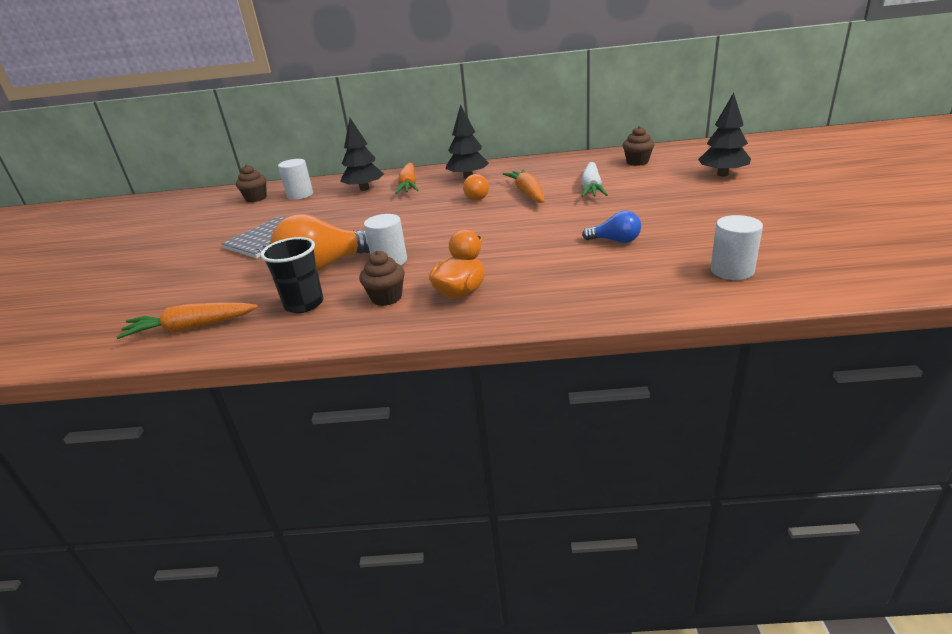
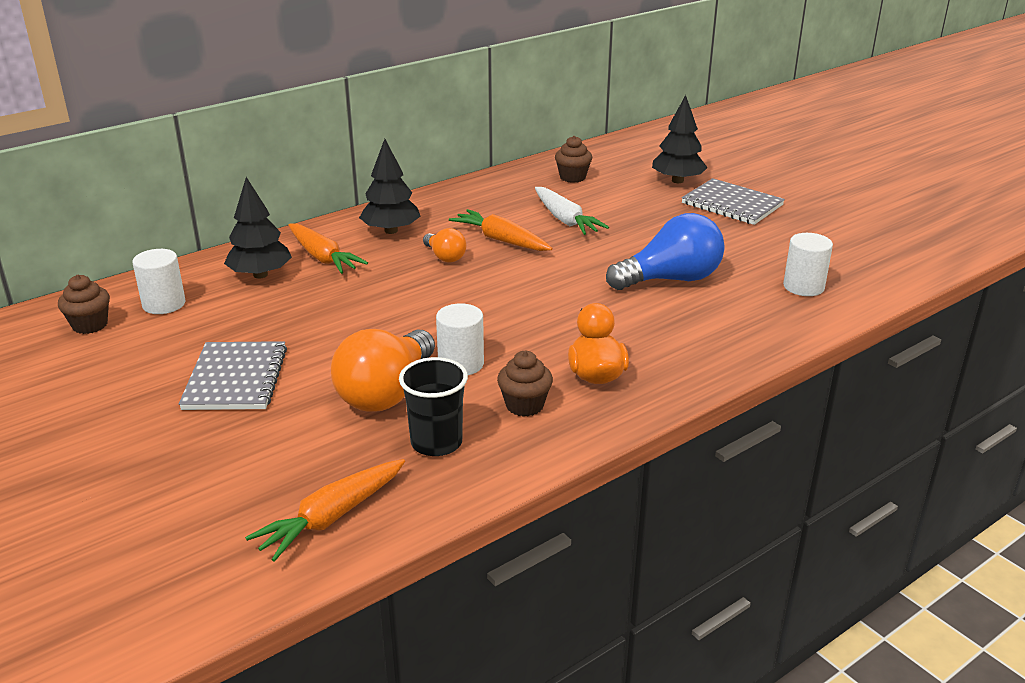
camera: 40 degrees left, 0 degrees up
(615, 241) = (671, 279): blue light bulb -> blue light bulb, size x1.91
(749, 197) = (732, 204): none -> grey notebook

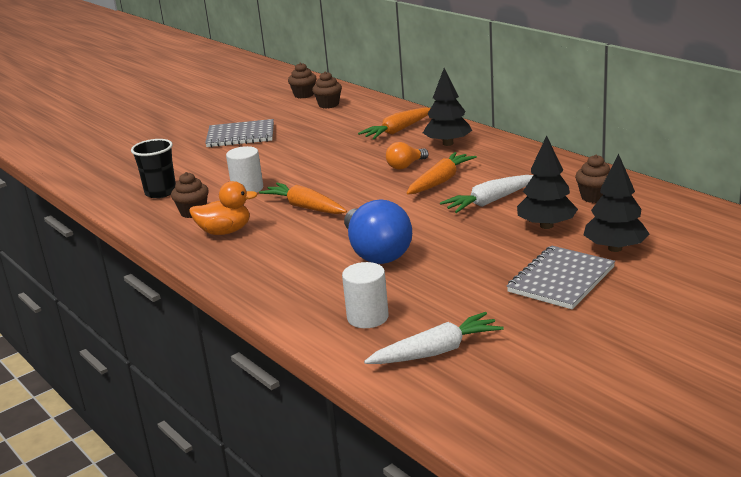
camera: 90 degrees right, 5 degrees down
(164, 304) = (328, 105): white cylinder -> brown cupcake
(260, 275) = (369, 119): black tree -> black tree (546, 226)
(331, 517) = (104, 177): orange carrot -> orange carrot (305, 207)
(386, 392) = (217, 173): orange light bulb -> none
(856, 259) = (436, 351): none -> white carrot

